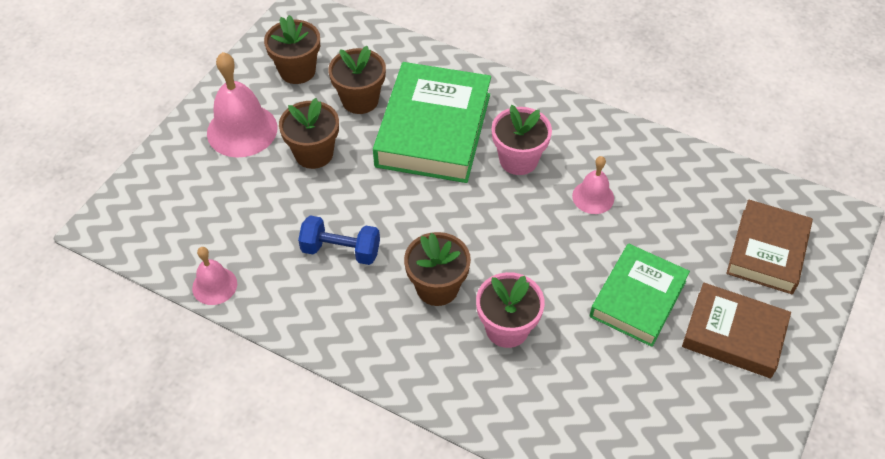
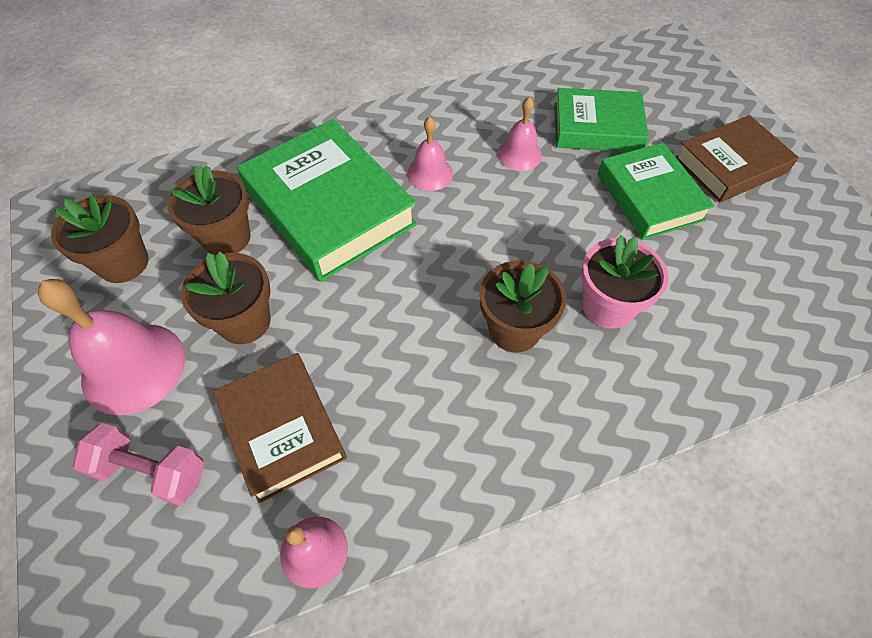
camera: 50 degrees left, 5 degrees up
(196, 186) = (152, 471): none -> pink dumbbell
(341, 250) = (392, 382): blue dumbbell -> none
(518, 160) = (430, 173): pink flower pot -> pink bell
(676, 226) = (597, 127): none -> green book
(767, 251) = (666, 97): brown book -> brown book (282, 429)

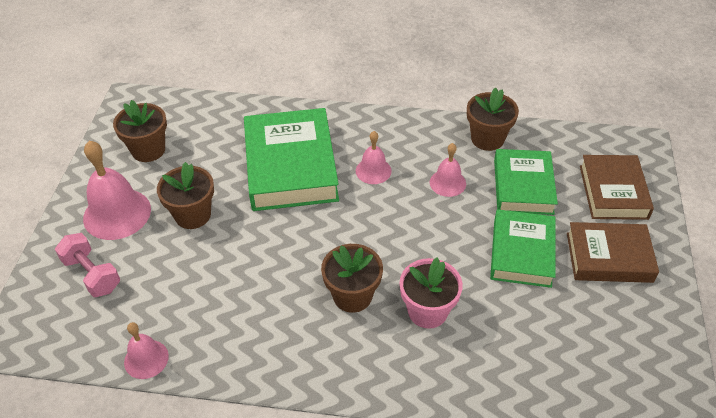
camera: 30 degrees right, 10 degrees down
(226, 238) = (215, 159): brown flower pot -> brown flower pot (487, 139)
(282, 429) = (173, 286): brown book -> brown book (613, 192)
(597, 127) = (523, 186): green book -> green book turned 60 degrees clockwise

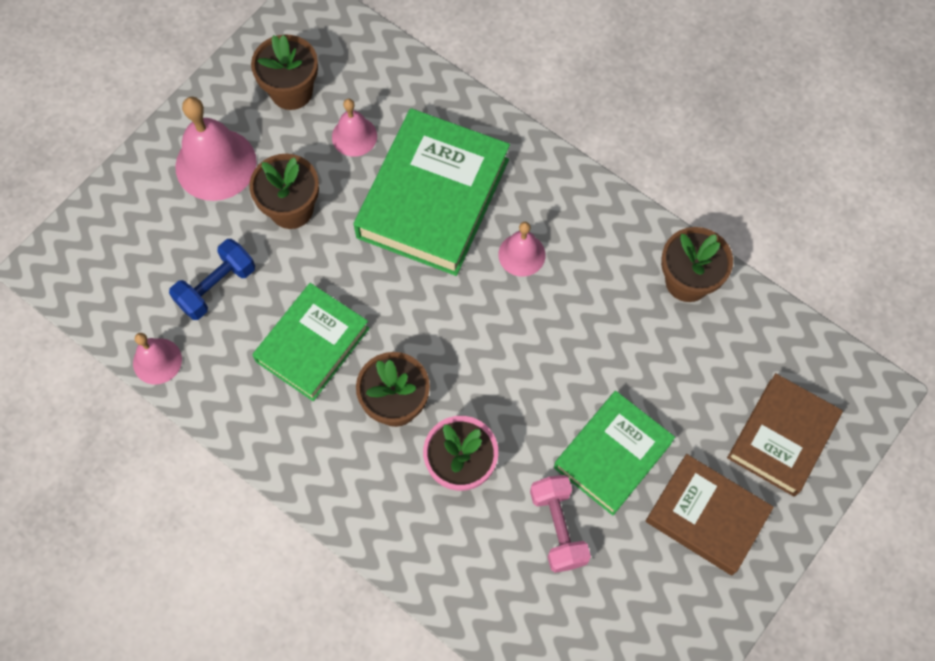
camera: 30 degrees right, 20 degrees up
(92, 274) = (154, 230): pink dumbbell -> pink dumbbell (558, 527)
(165, 287) = (216, 287): none -> blue dumbbell
(447, 183) = (595, 317): pink bell -> pink bell (354, 136)
(523, 186) = (680, 371): green book -> green book (312, 345)

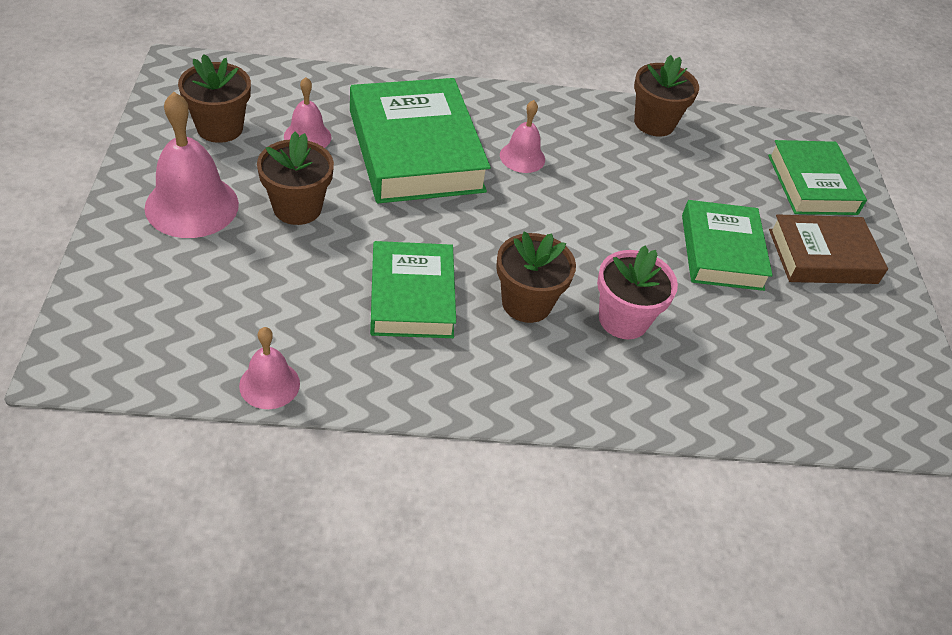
camera: 45 degrees left, 20 degrees down
(216, 287) = (277, 296): blue dumbbell -> none
(558, 527) = (737, 321): pink dumbbell -> none
(782, 437) = (812, 184): brown book -> green book

